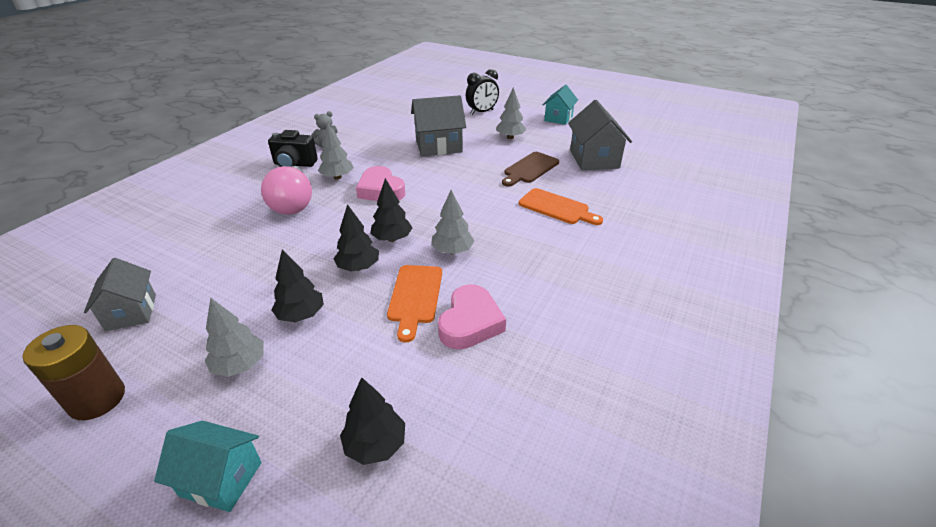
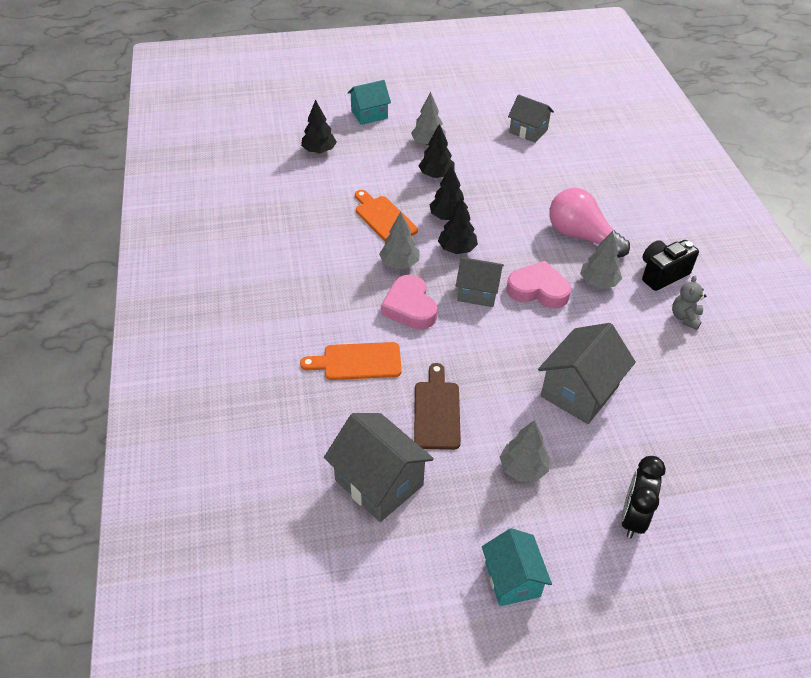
camera: 140 degrees right, 10 degrees up
(97, 399) = (467, 105): brown battery -> none
(422, 206) = (478, 292): none -> grey house
(470, 322) = (331, 221): pink heart -> pink heart (410, 307)

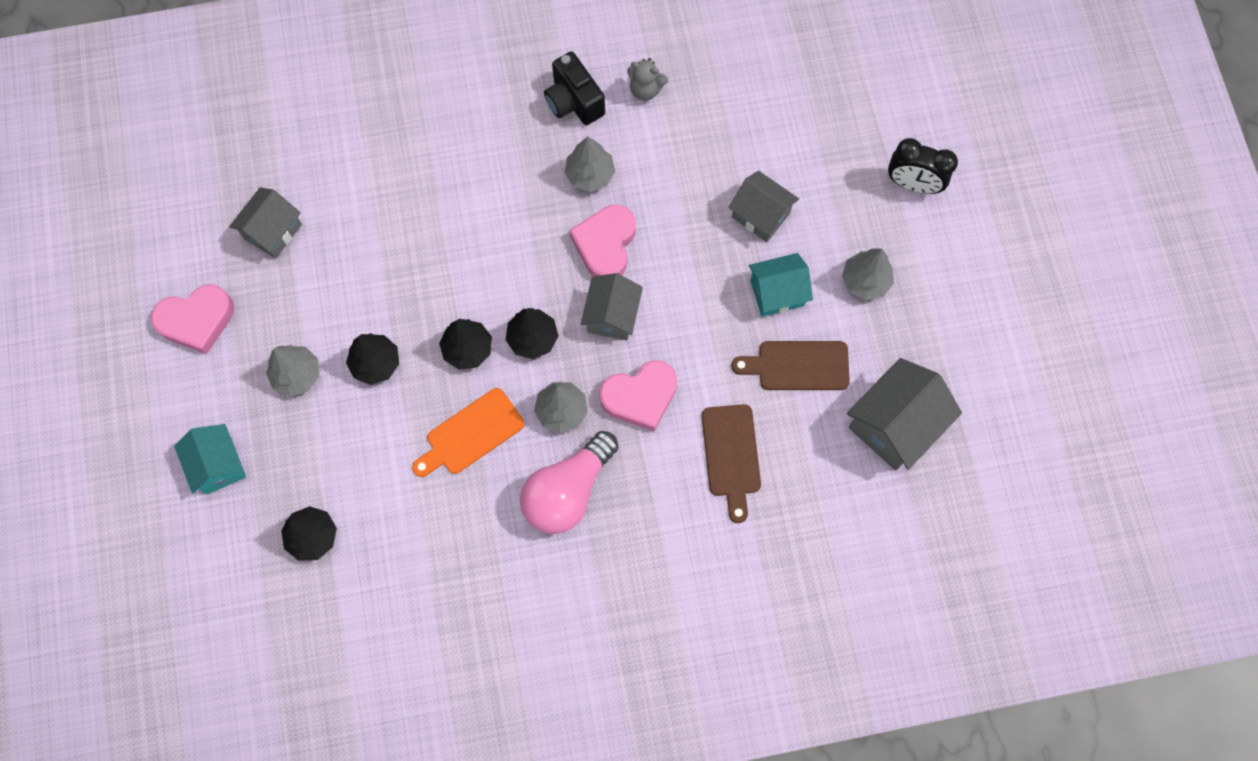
camera: 90 degrees left, 25 degrees up
(357, 362) = (731, 456): orange cutting board -> brown cutting board
(464, 104) = (197, 320): none -> pink heart
(512, 579) = (989, 299): turquoise house -> turquoise house (777, 293)
(579, 391) = (760, 215): grey house -> grey house, size x0.66
(581, 236) = (506, 185): pink light bulb -> pink light bulb (568, 491)

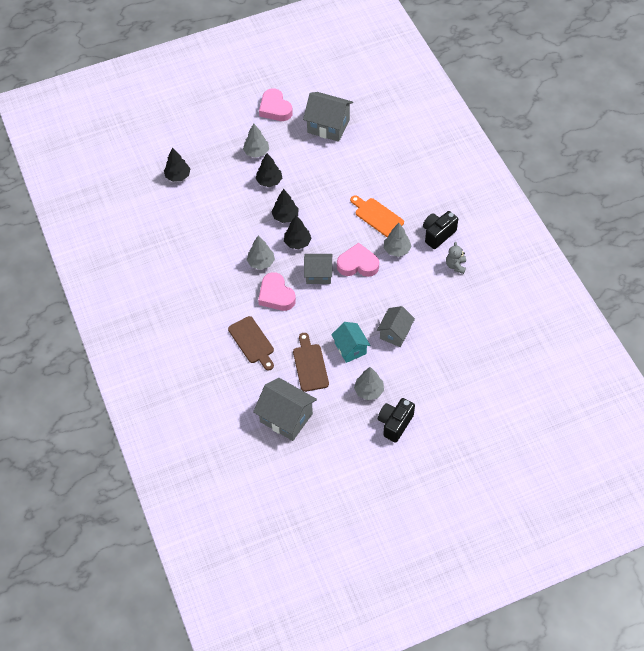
camera: 80 degrees right, 15 degrees down
(218, 465) = (206, 133): turquoise house -> none
(273, 231) = (328, 126): grey house -> grey house, size x1.51
(471, 434) = (241, 227): orange cutting board -> orange cutting board (377, 216)
(568, 491) = (219, 273): pink light bulb -> none
(731, 456) = (252, 342): brown cutting board -> brown cutting board turned 105 degrees counterclockwise
(913, 184) = (436, 407): black clock -> none
(934, 253) = (395, 424): none -> black camera

